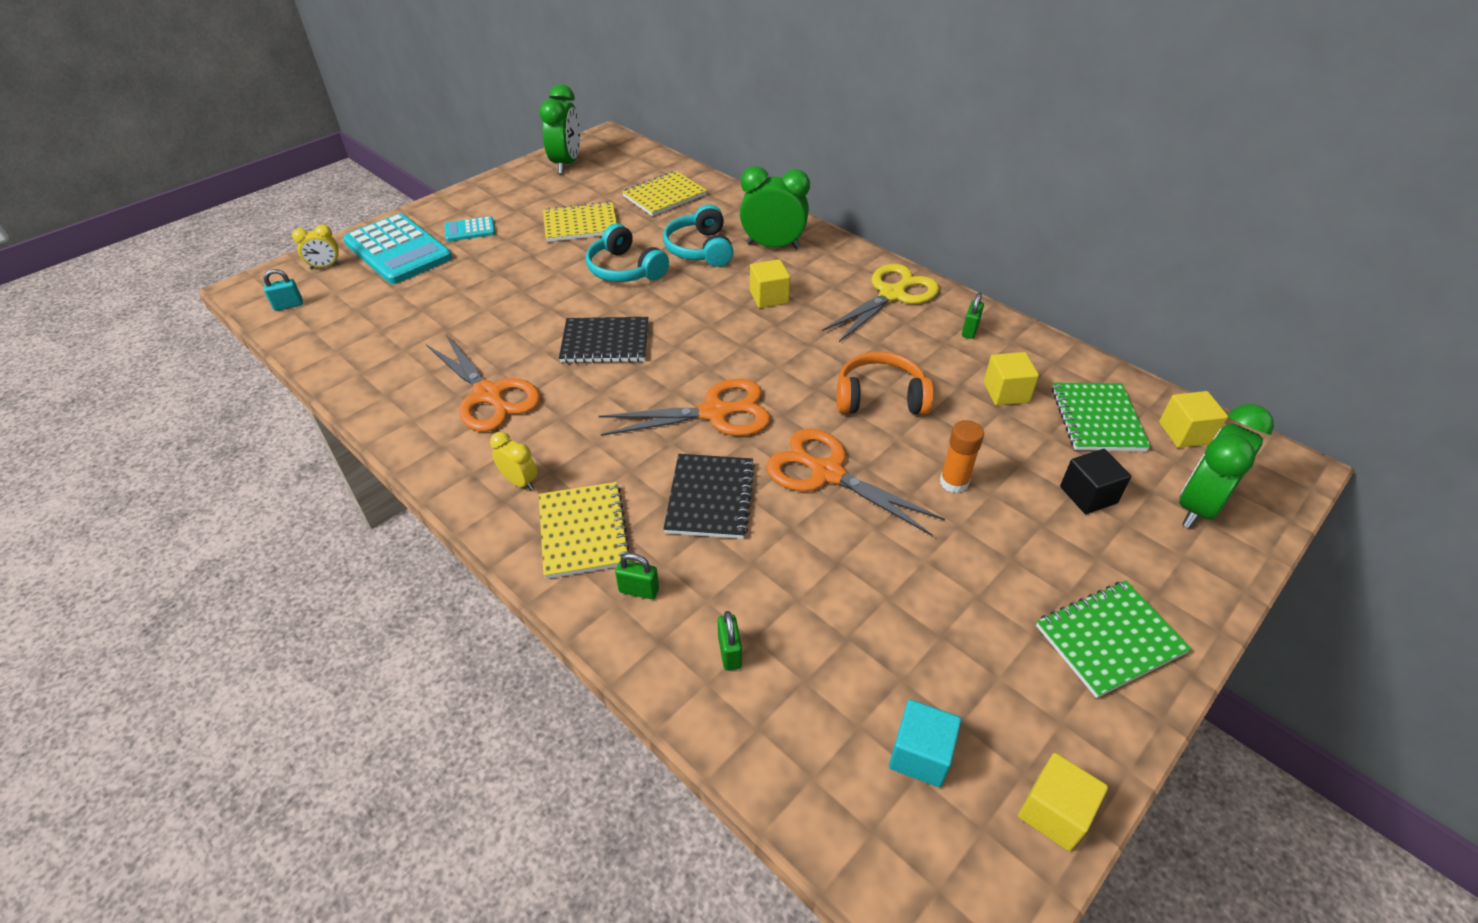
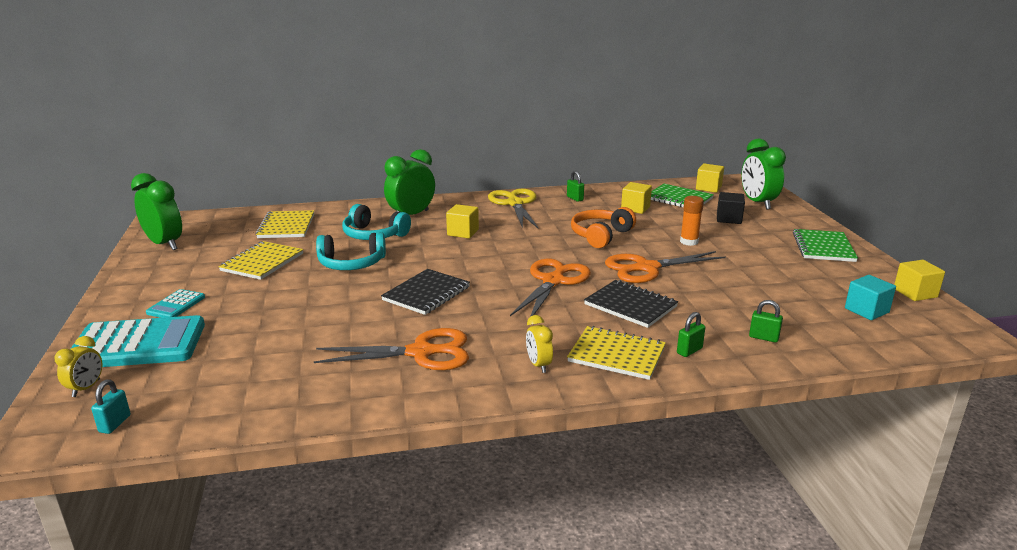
camera: 55 degrees left, 20 degrees down
(520, 481) = (538, 365): yellow clock -> yellow clock turned 90 degrees counterclockwise

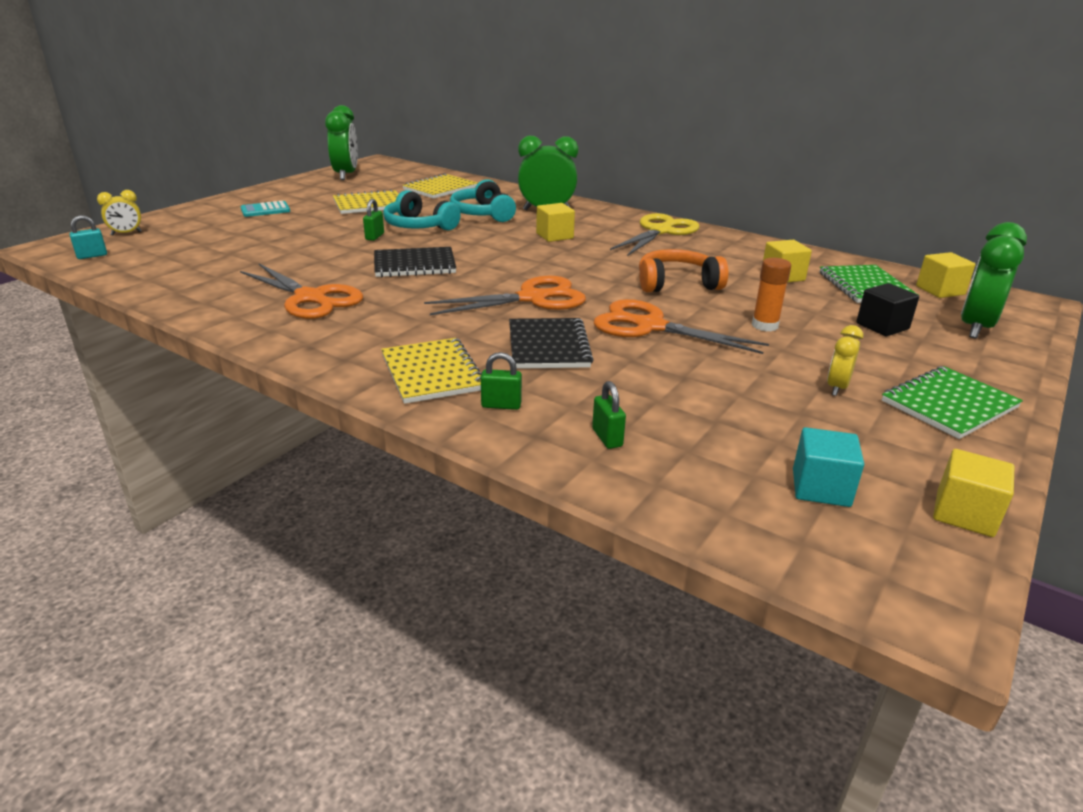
camera: 45 degrees right, 5 degrees up
(138, 345) = (197, 223): turquoise calculator -> none
(538, 365) = (358, 347): yellow clock -> yellow clock (837, 387)
(575, 198) = (735, 246): green padlock -> green padlock (374, 237)

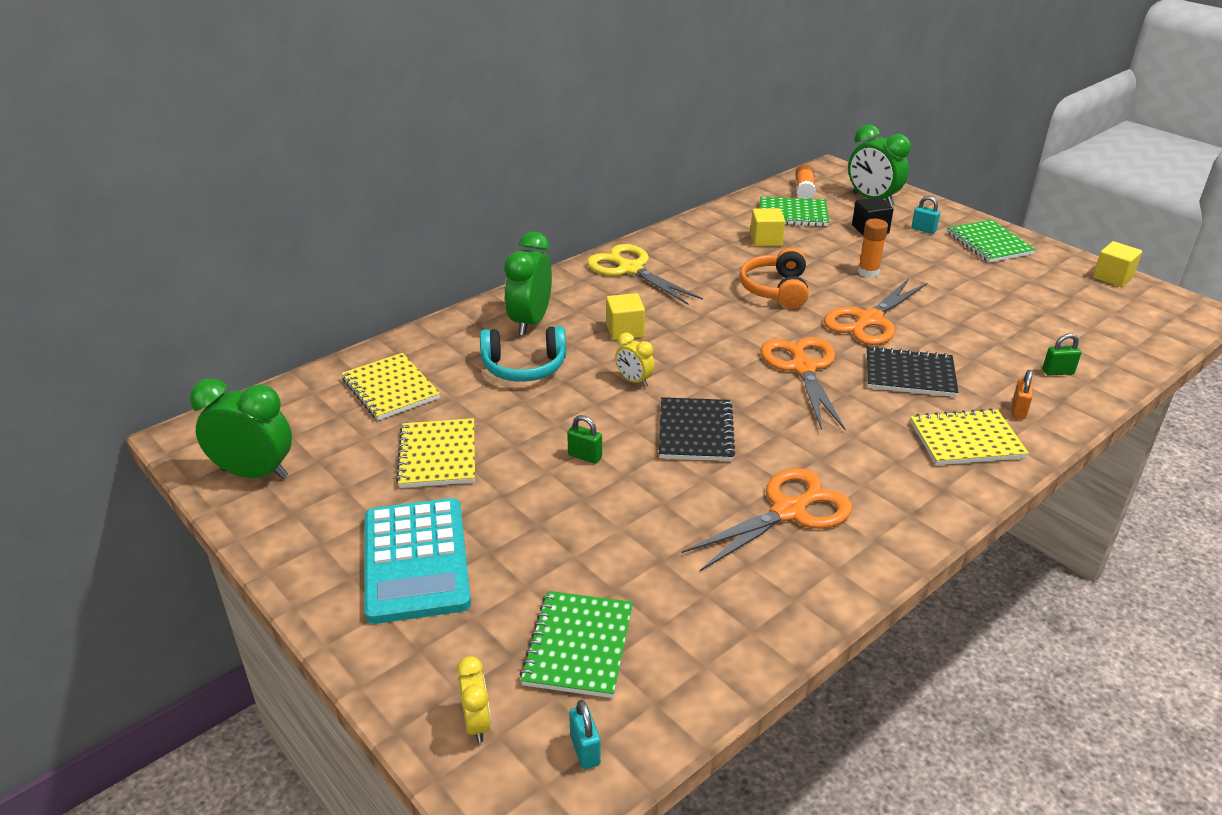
camera: 75 degrees left, 5 degrees up
(179, 249) = (578, 646): none -> green notebook
(265, 210) = (416, 561): turquoise calculator -> turquoise calculator, size x2.11
(419, 226) = (554, 419): turquoise headphones -> none
(501, 405) = (1018, 411): green padlock -> orange padlock
(821, 488) = (1099, 311): turquoise cube -> none
(837, 387) = (971, 272): yellow clock -> yellow clock (634, 381)
(928, 358) = (923, 230): none -> turquoise padlock
(940, 290) = (804, 190): yellow cube -> orange glue stick

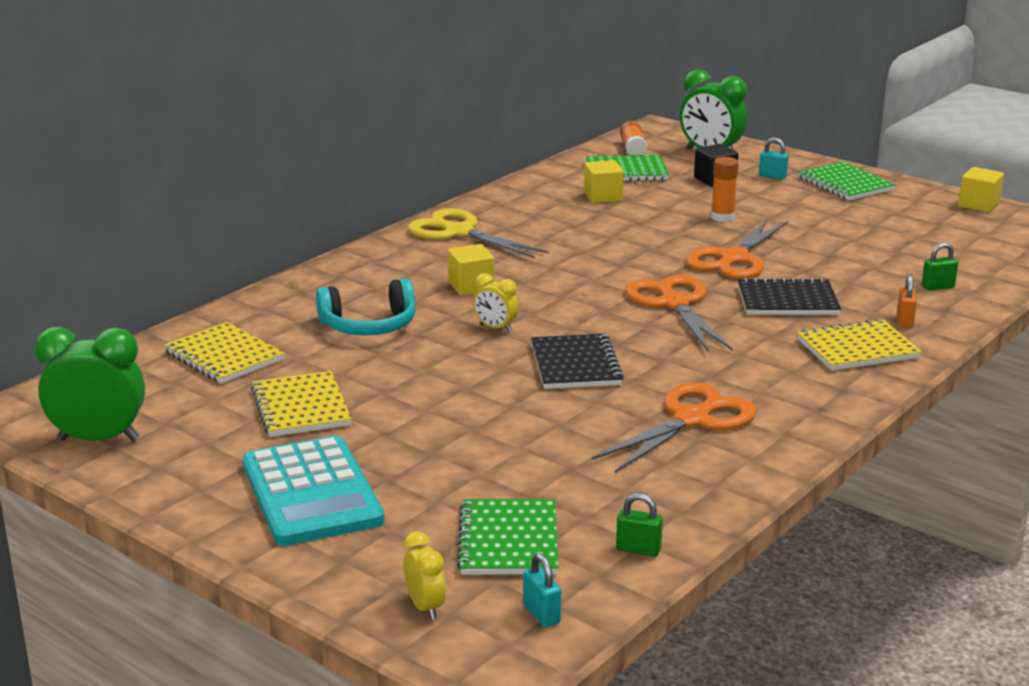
camera: 10 degrees left, 10 degrees down
(530, 322) = (362, 287): green clock -> none
(585, 456) = (463, 394): green padlock -> green padlock (638, 550)
(776, 289) = (627, 239): orange headphones -> none

